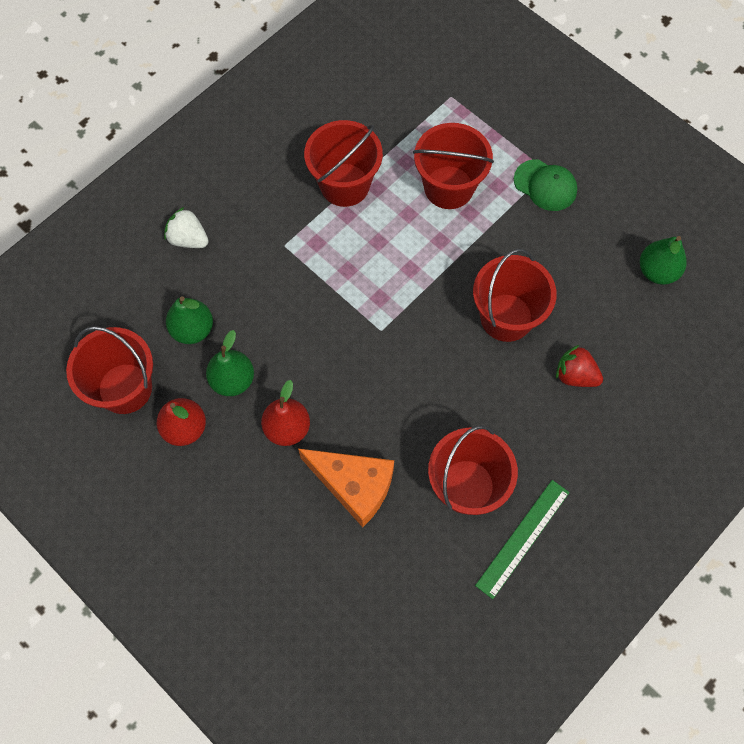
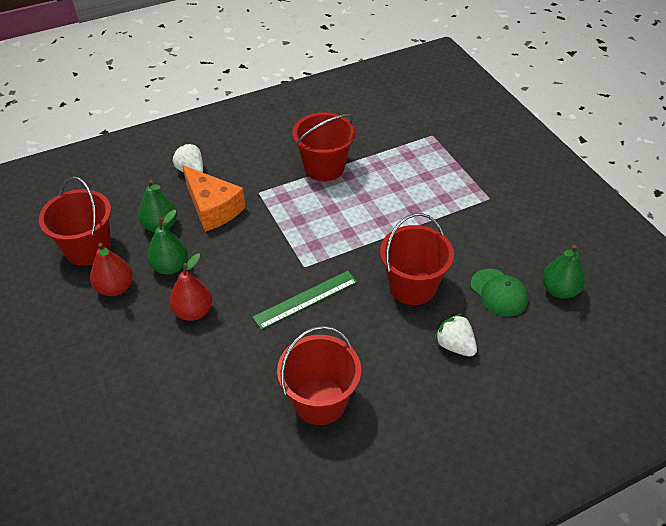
camera: 20 degrees right, 20 degrees down
(354, 485) = (224, 370): orange cheese -> orange cheese (213, 208)
(448, 187) = (404, 189): red bucket -> none
(522, 538) = (351, 460): green ruler -> green ruler (305, 299)
(545, 185) = (484, 207): green cap -> green cap (499, 292)
(575, 375) = (455, 345): red strawberry -> white strawberry

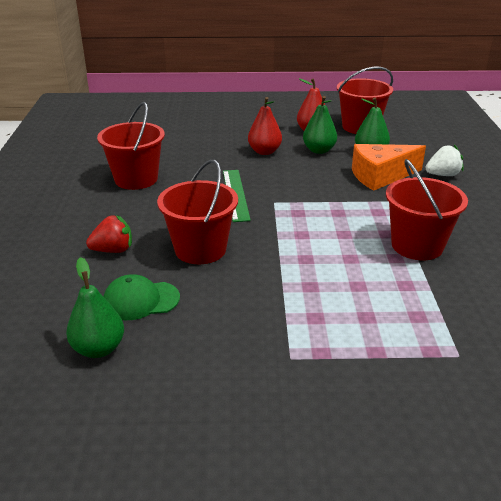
camera: 115 degrees right, 15 degrees down
(455, 345) = (113, 250): white strawberry -> red strawberry

